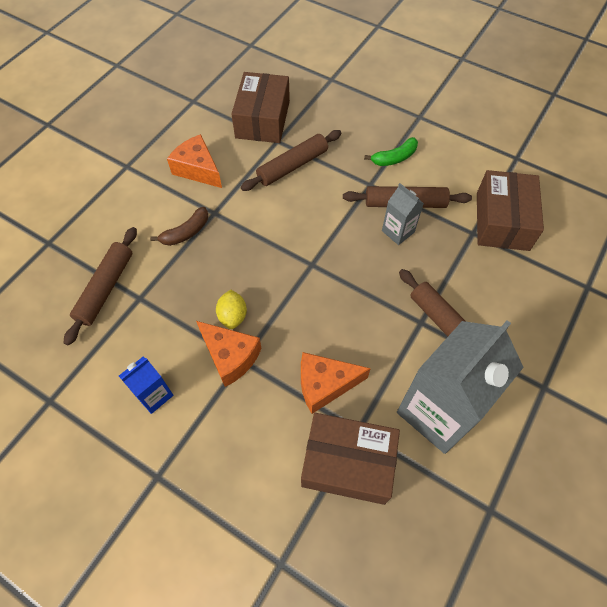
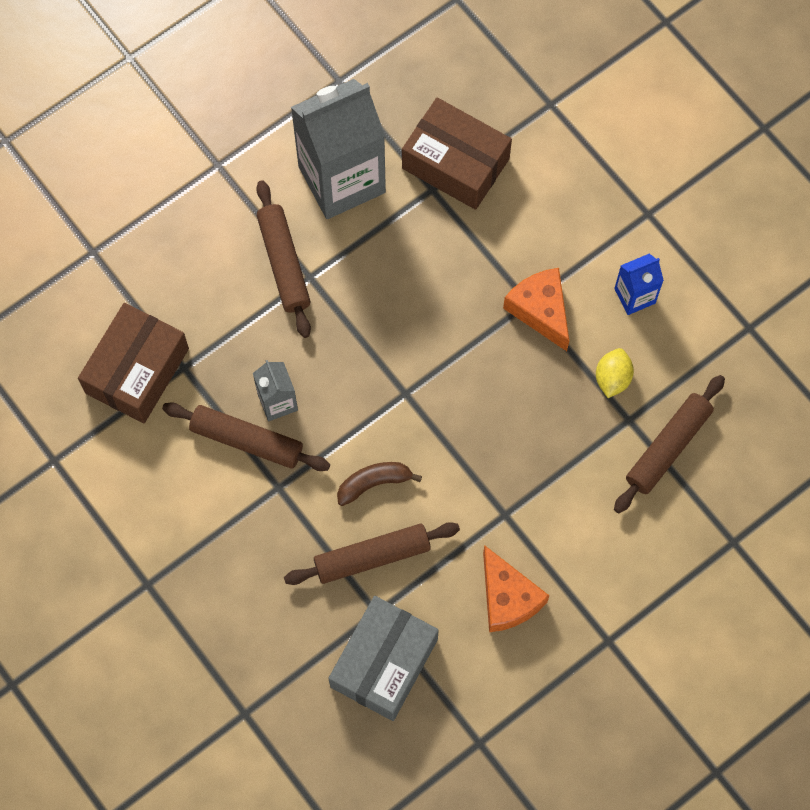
camera: 160 degrees left, 10 degrees up
(186, 232) = (550, 495): brown banana -> brown banana (374, 483)
(233, 316) = (523, 358): yellow lemon -> yellow lemon (612, 378)
(263, 119) = (384, 663): brown box -> grey box
(325, 385) = (447, 245): orange cheese -> none
(394, 158) = (223, 520): green banana -> none

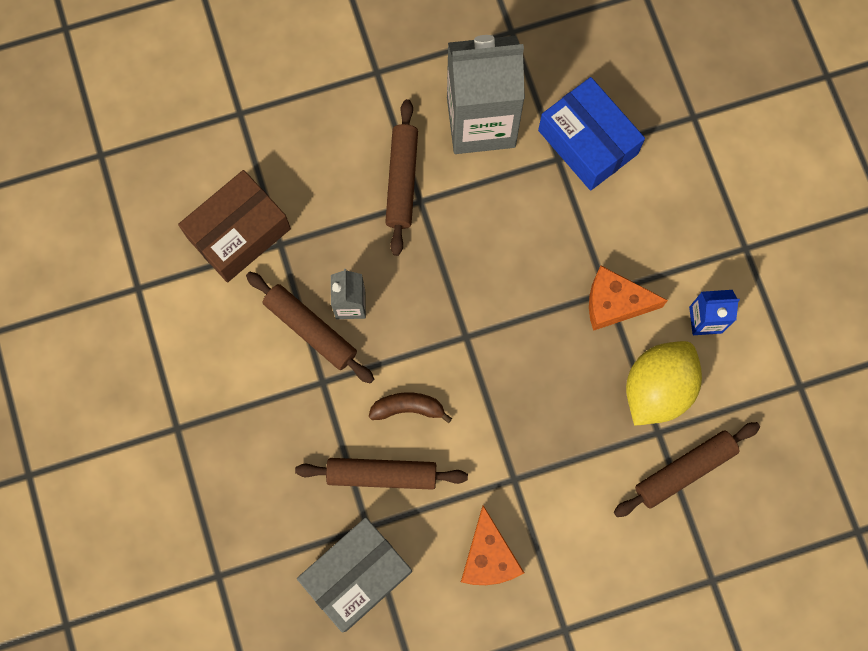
camera: 20 degrees right, 5 degrees up
(455, 163) = (588, 142): brown box -> blue box
(540, 310) = (615, 303): orange cheese -> orange cheese turned 75 degrees counterclockwise
(612, 378) = (657, 389): yellow lemon -> yellow lemon, size x1.94

